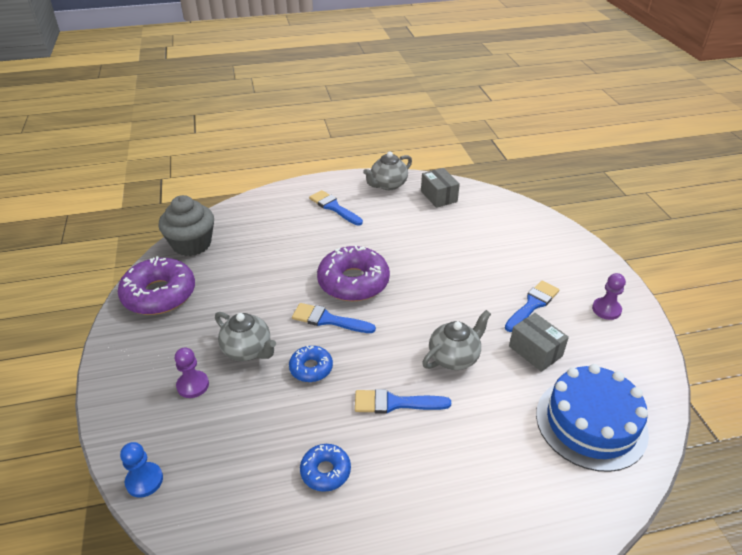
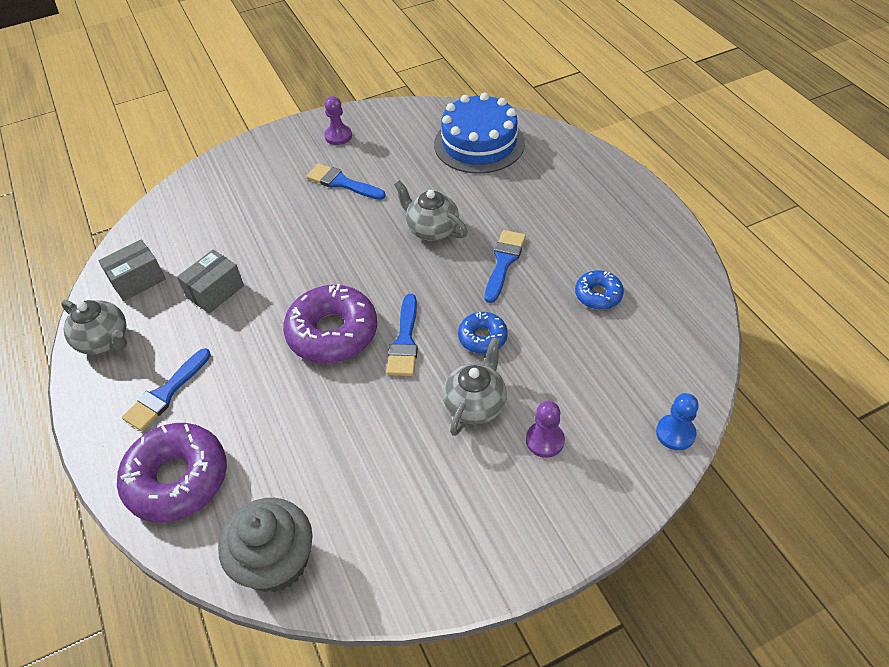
camera: 100 degrees left, 10 degrees up
(159, 294) = (402, 554): purple donut -> purple donut (177, 479)
(395, 403) = (504, 262): blue brush -> blue brush turned 150 degrees counterclockwise
(535, 351) = (407, 177): grey box -> grey box (215, 291)

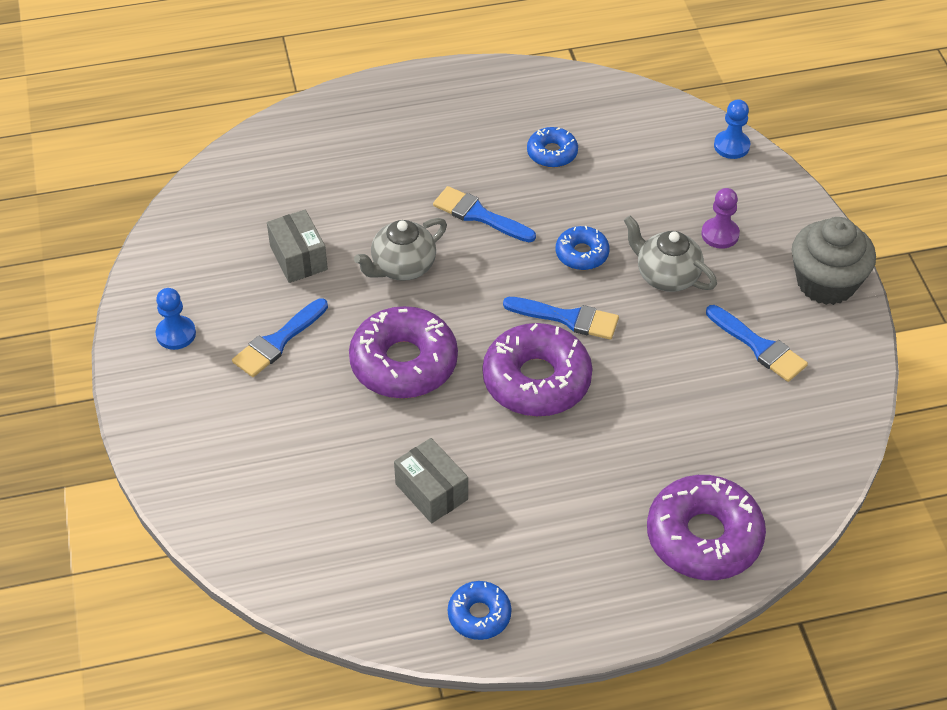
camera: 80 degrees left, 0 degrees up
(104, 341) = (479, 615): grey teapot -> blue donut
(137, 280) = (380, 579): grey box -> grey box (298, 258)
(165, 393) = (583, 547): blue brush -> blue brush (759, 346)
(276, 561) = (813, 456): grey cupcake -> grey cupcake (826, 283)
(335, 251) = (404, 363): none -> purple donut
(338, 136) = (176, 334): purple pawn -> blue pawn
(479, 143) = (263, 195): blue cake -> none

